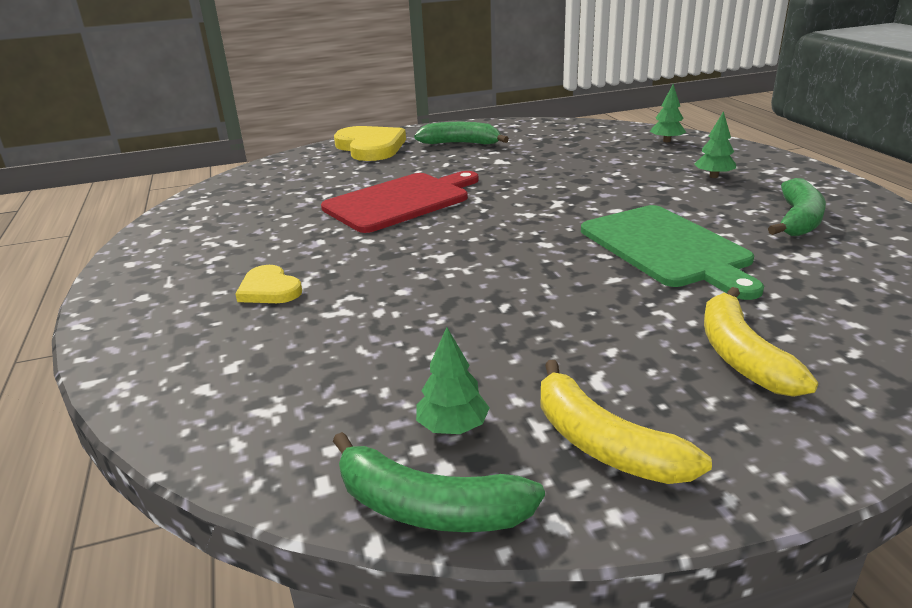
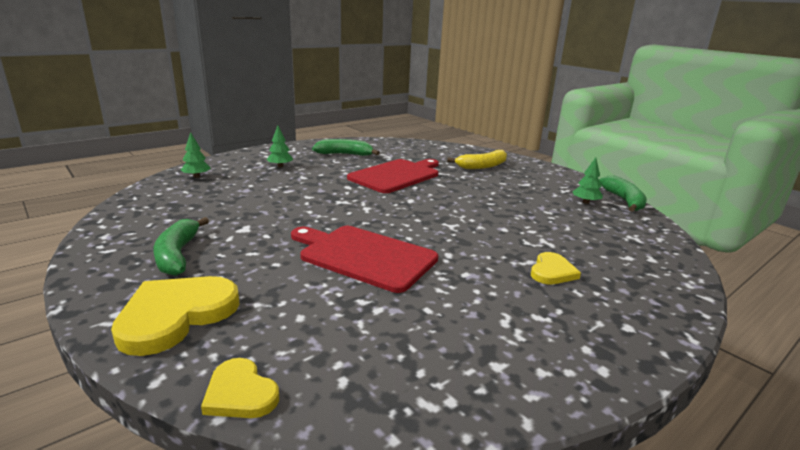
camera: 115 degrees left, 5 degrees down
(275, 162) = (240, 393): none -> yellow heart
(603, 444) = (558, 182): yellow banana -> none
(667, 248) = (396, 175): green cutting board -> red cutting board

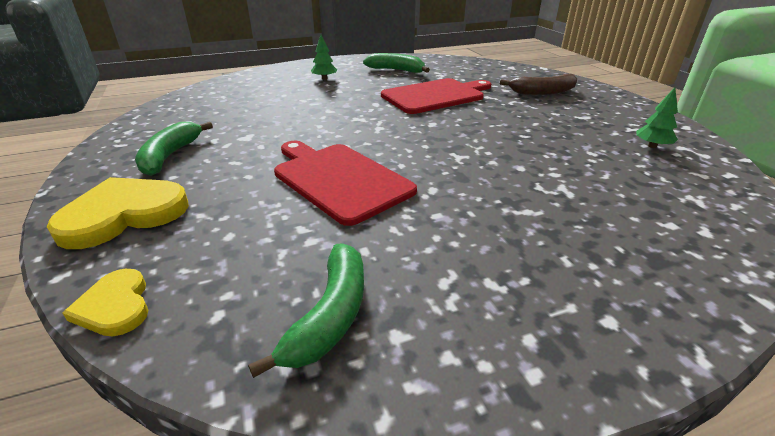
camera: 20 degrees right, 10 degrees up
(196, 176) = (242, 83): green tree -> none
(482, 166) = (542, 92): yellow banana -> brown banana
(552, 271) = (548, 228): yellow heart -> none
(624, 201) = (710, 149): green banana -> green banana (330, 315)

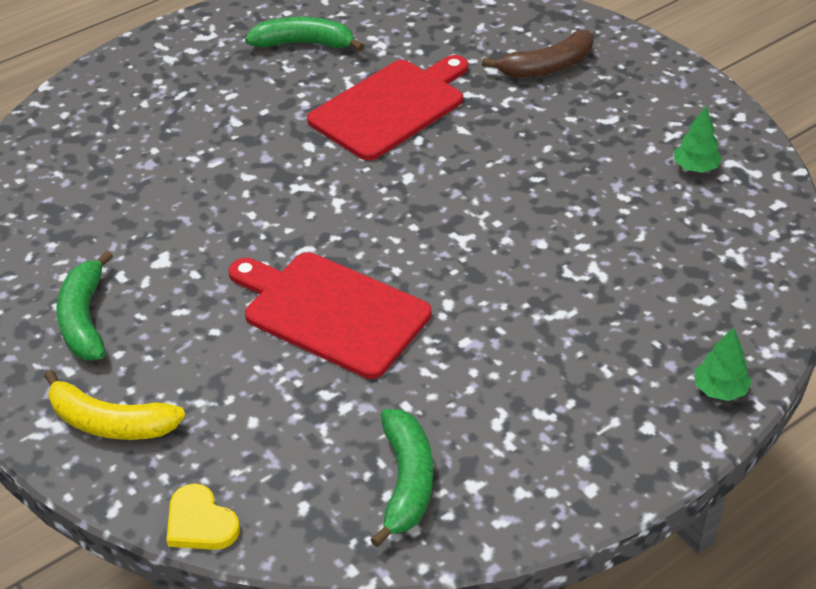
camera: 15 degrees left, 10 degrees up
(124, 215) = (110, 423): yellow heart -> yellow banana
(324, 78) = (195, 91): green tree -> green tree (720, 390)

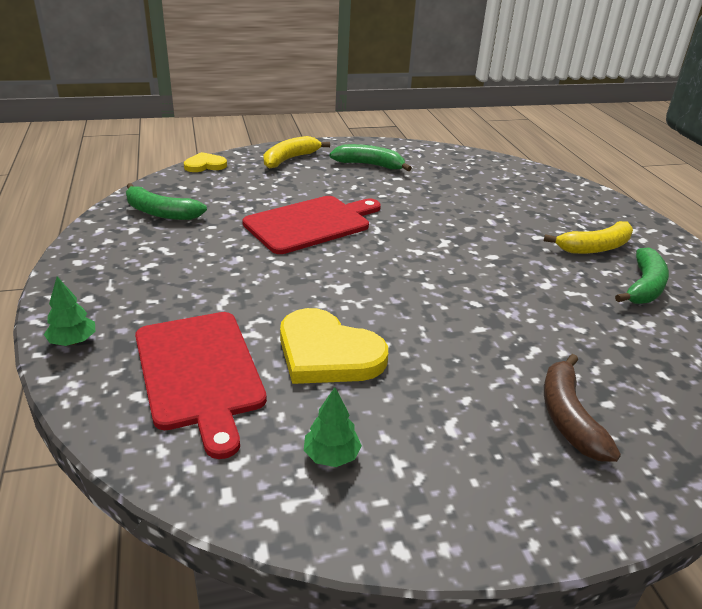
camera: 110 degrees right, 10 degrees down
(236, 79) = (595, 247): none -> yellow banana
(391, 107) = (529, 302): red cutting board -> red cutting board (199, 373)
(580, 209) = (327, 353): none -> yellow heart

